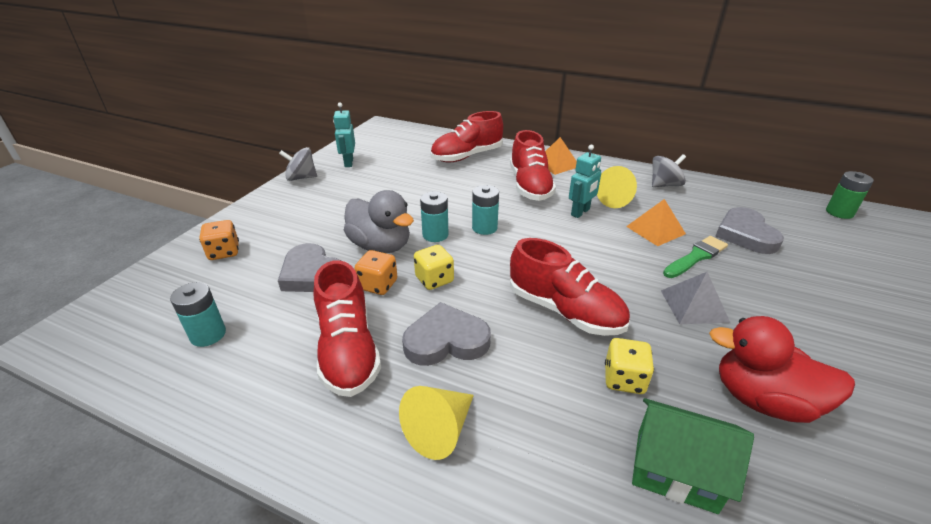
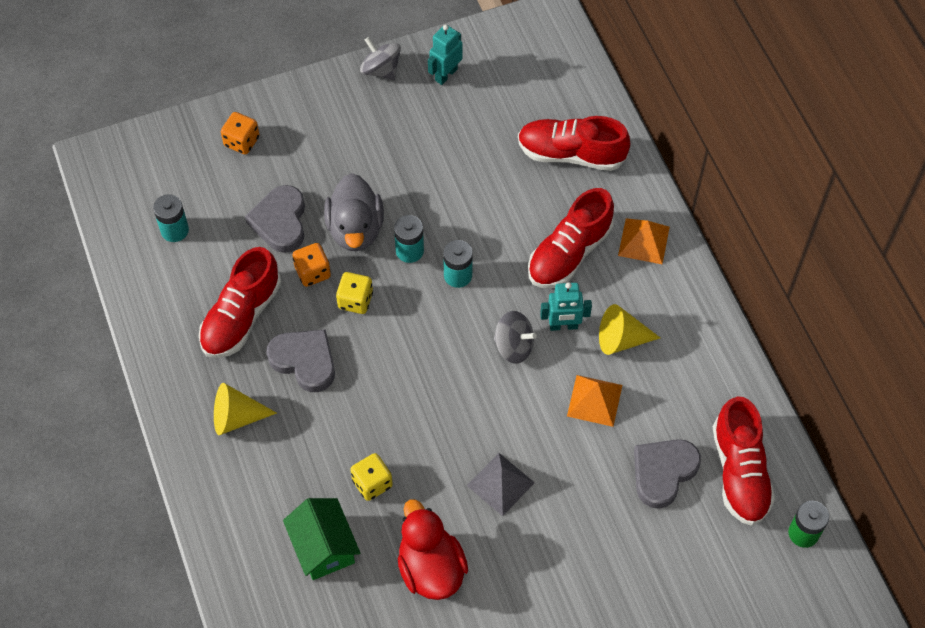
camera: 45 degrees right, 25 degrees up
(564, 311) = (407, 407): red shoe -> red shoe (739, 472)
(664, 185) = (701, 360): grey spinning top -> grey spinning top (514, 346)
(696, 257) = (578, 452): green brush -> none

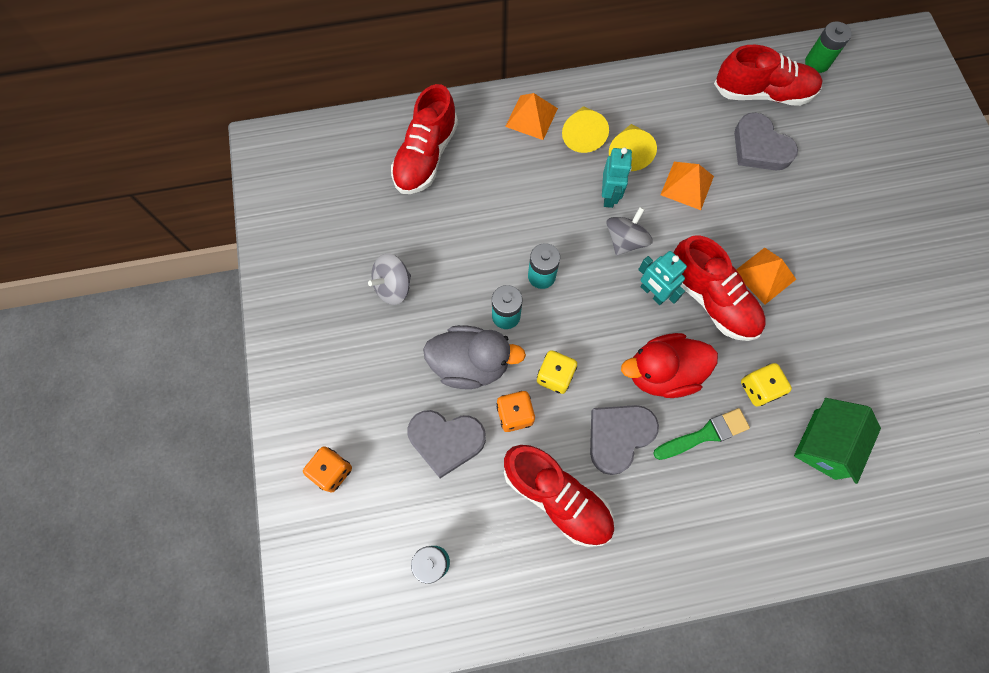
camera: 80 degrees left, 10 degrees up
(237, 417) = (676, 516): yellow cone -> yellow cone (582, 135)
(317, 436) = (704, 434): none -> green brush
(324, 547) = (824, 444): green house -> green house turned 45 degrees counterclockwise
(381, 70) = (279, 311): grey spinning top -> grey spinning top (393, 287)
(431, 568) = (846, 348): red duck -> red duck (662, 373)
(446, 74) = (303, 249): turquoise robot -> turquoise robot (652, 293)
(500, 484) = (764, 275): grey pyramid -> orange pyramid
(569, 253) = (533, 177): red shoe -> red shoe (711, 299)

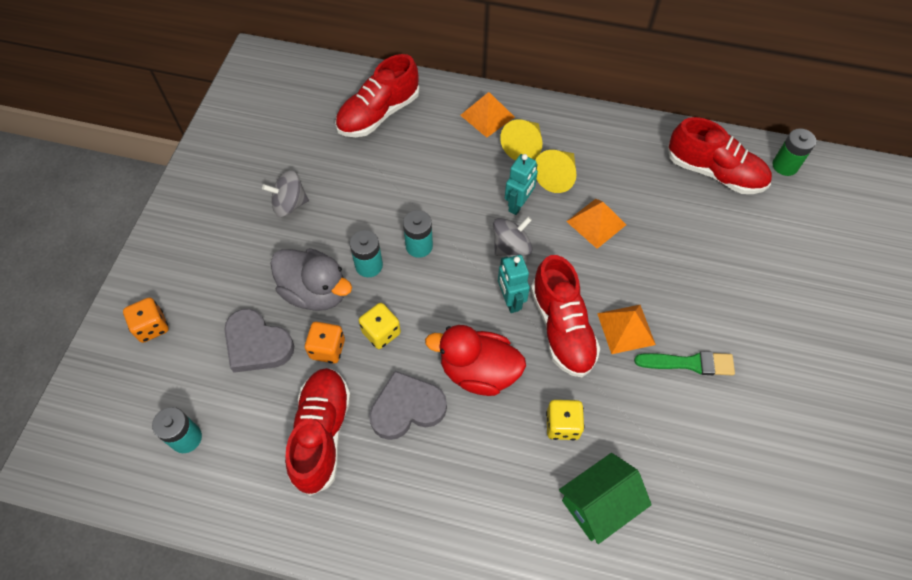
camera: 25 degrees right, 10 degrees down
(557, 497) = (322, 434): red shoe -> red shoe turned 150 degrees counterclockwise
(704, 434) = (487, 442): green brush -> green brush (689, 363)
(759, 147) = (685, 217): grey heart -> none

